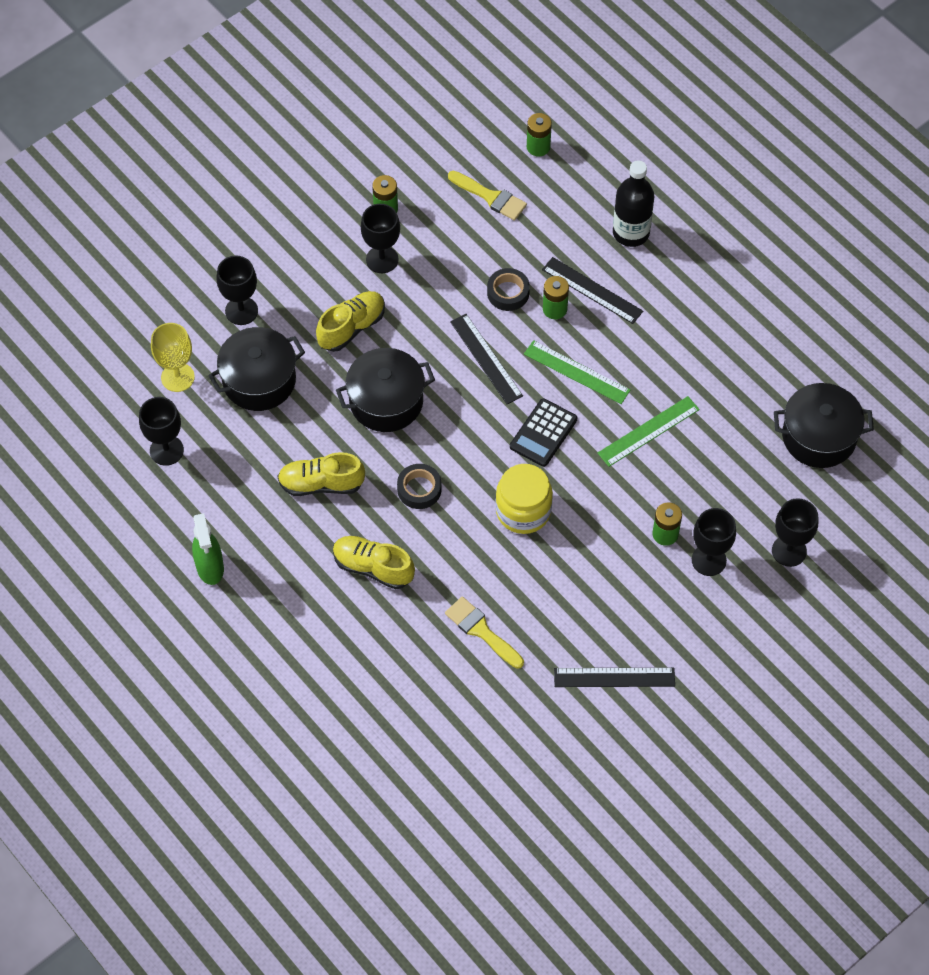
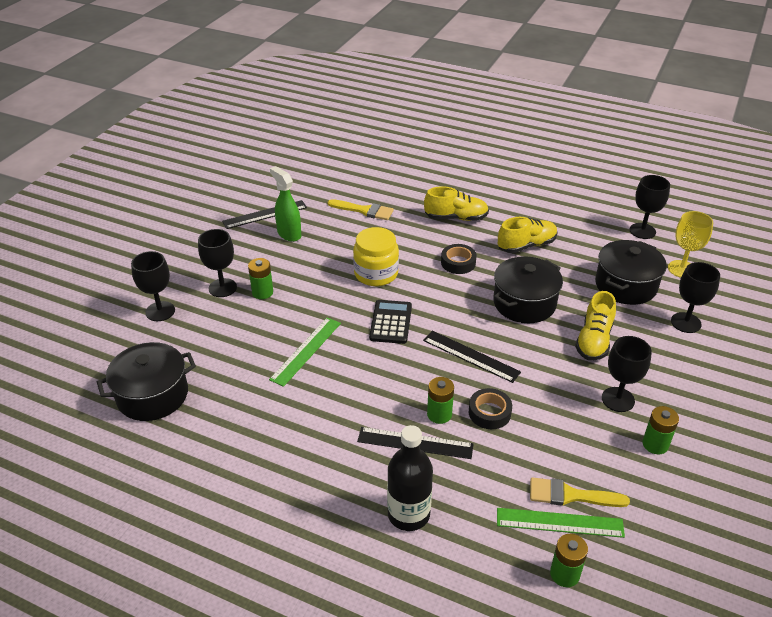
camera: 155 degrees right, 20 degrees down
(210, 568) = (555, 190): green spray bottle -> green spray bottle (289, 234)
(576, 372) = (389, 372): green ruler -> green ruler (559, 522)

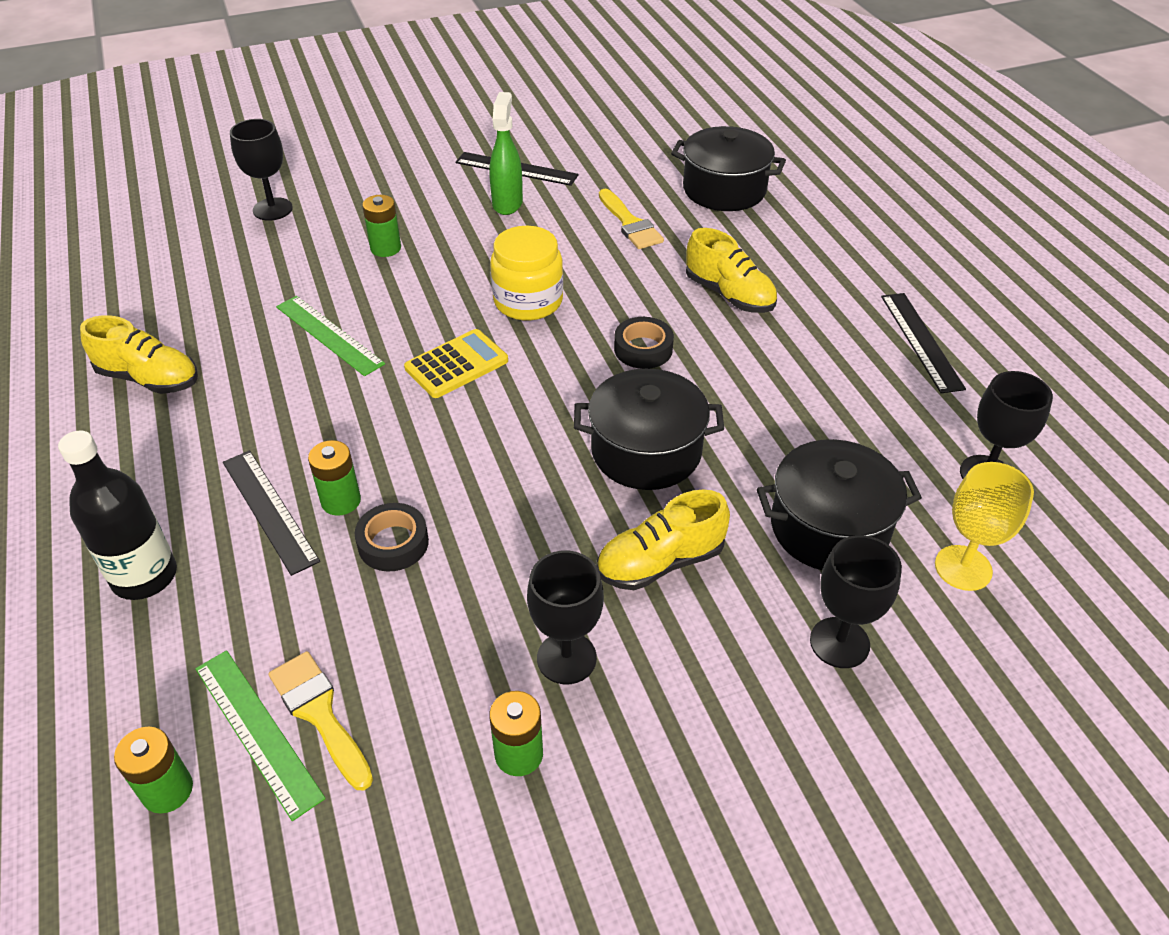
camera: 45 degrees right, 5 degrees up
(152, 395) = (145, 283): black pot -> black pot (724, 189)
(222, 288) = (358, 220): black goblet -> none
(306, 351) = (329, 335): green ruler -> green ruler turned 60 degrees clockwise
(390, 322) = (456, 364): black calculator -> yellow calculator
(471, 356) = (479, 465): black ruler -> black ruler (921, 341)
(526, 245) = (768, 384): yellow shoe -> yellow shoe (149, 378)

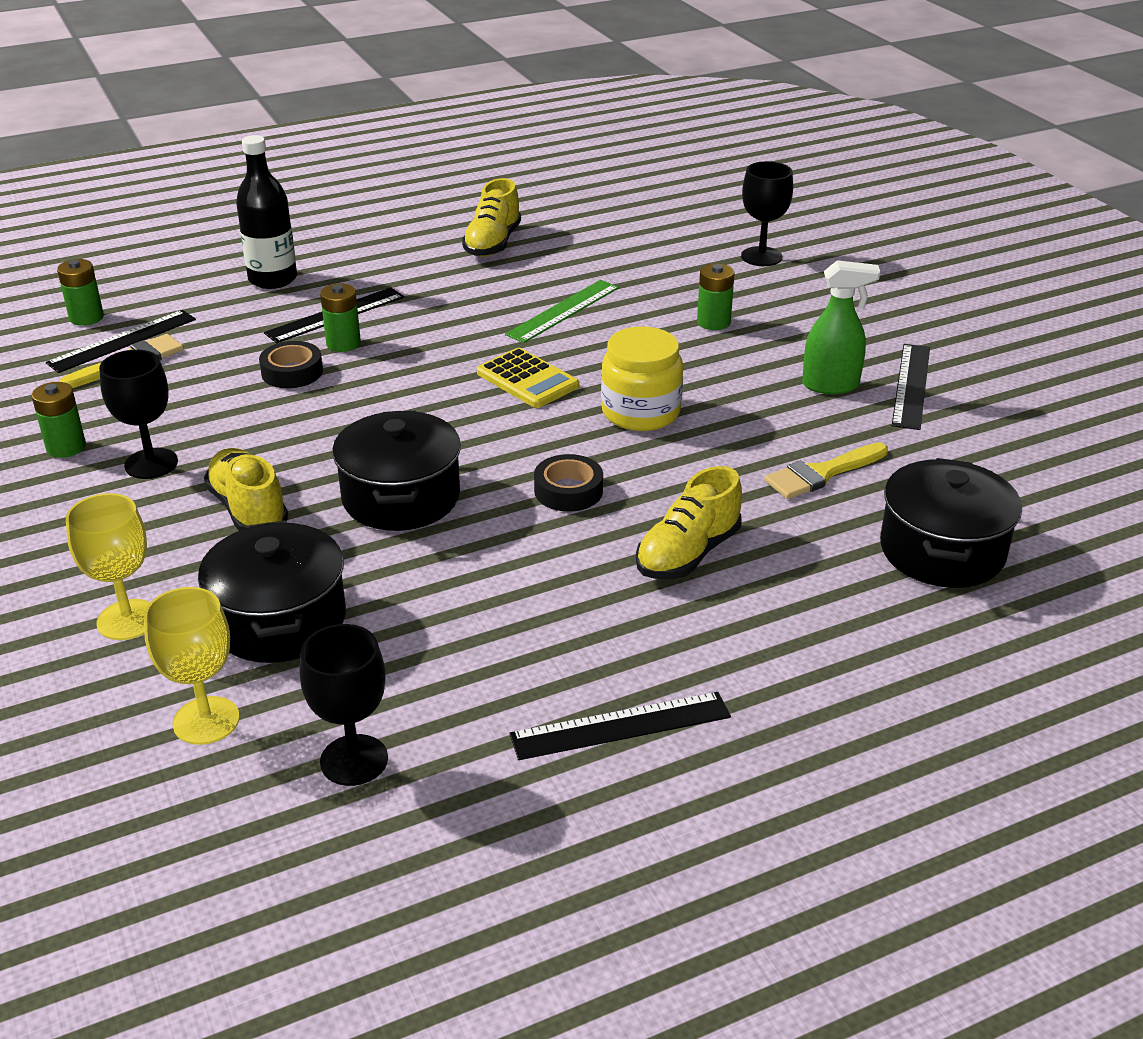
camera: 85 degrees right, 10 degrees down
(257, 731) = (122, 341): green ruler -> black ruler
(839, 642) = (127, 620): black goblet -> yellow goblet

